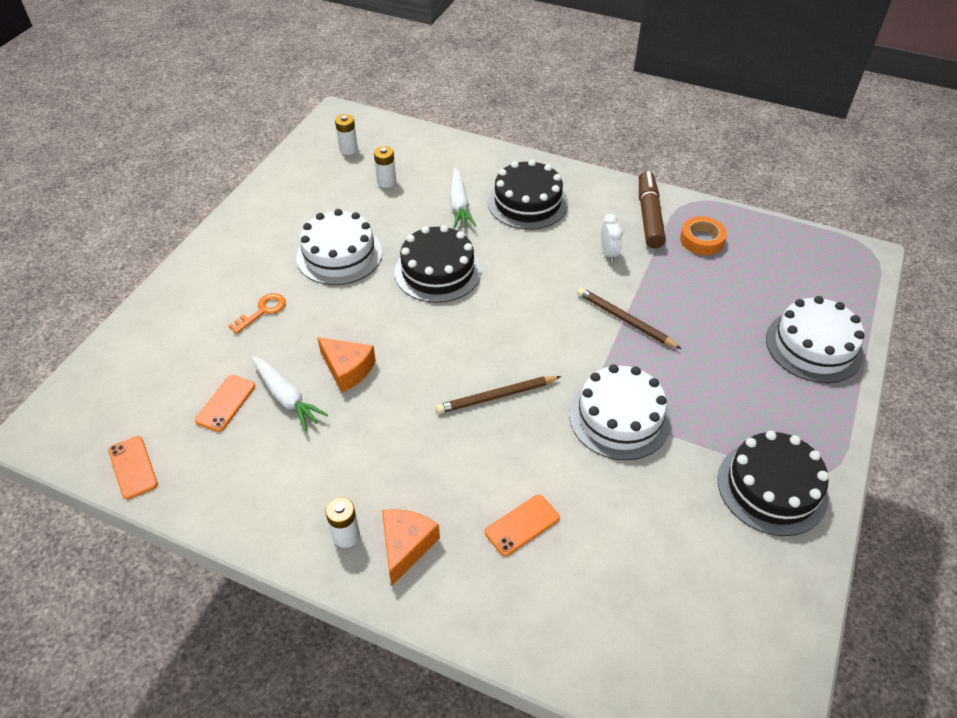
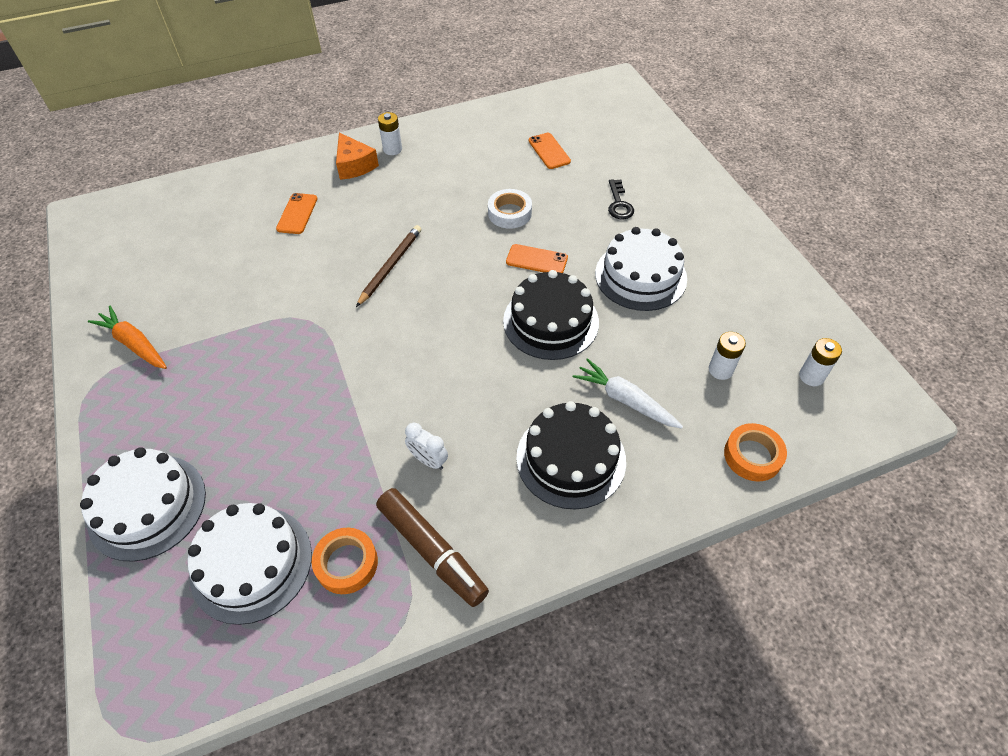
camera: 135 degrees right, 5 degrees up
(133, 467) = (544, 102): orange phone -> orange phone (536, 260)
(262, 311) = (619, 204): orange key -> black key
(286, 397) = (521, 176): white carrot -> none
(347, 369) = (509, 213): orange cheese -> white tape
(436, 146) = (752, 456): none -> orange tape
(619, 417) = (287, 314): white cake -> white cake (251, 563)
(625, 320) = (349, 397): brown pencil -> none
(772, 487) = (134, 344): black cake -> orange carrot

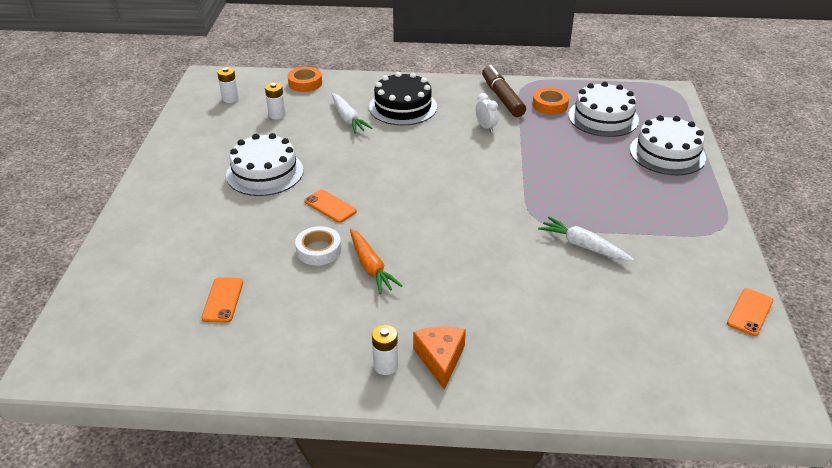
camera: 155 degrees left, 15 degrees down
(134, 344) = (691, 246): orange carrot -> orange carrot (370, 267)
(255, 304) = (583, 246): none -> white carrot
(297, 214) = (524, 319): orange phone -> orange phone (749, 312)
(390, 266) = (454, 239): brown pencil -> none
(551, 321) = (356, 166): black cake -> none
(619, 204) = (218, 226): black key -> none

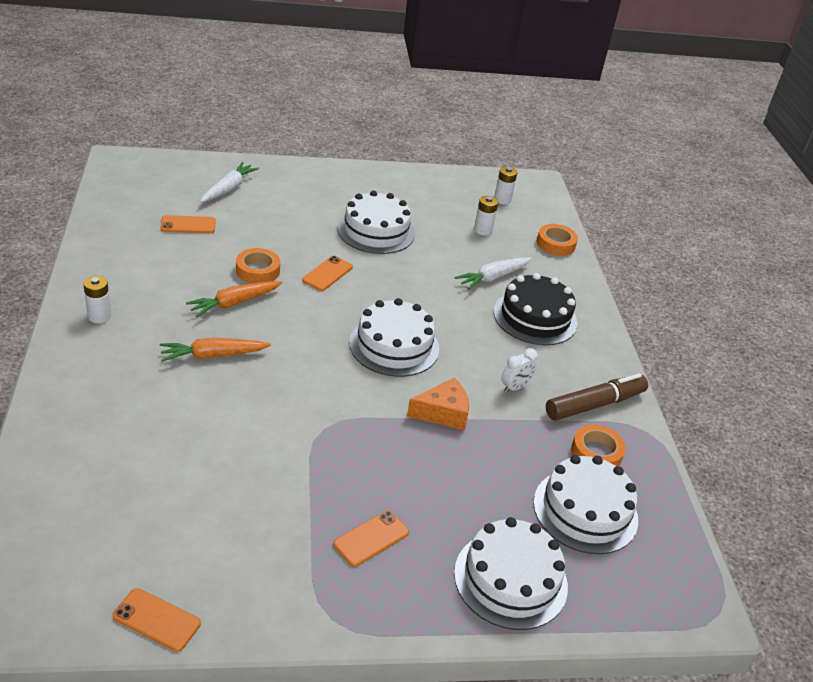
camera: 75 degrees right, 0 degrees up
(318, 250) = (258, 270): white tape -> orange tape
(437, 177) = (394, 346): none -> white cake
(440, 359) = (104, 349): orange cheese -> orange cheese (443, 413)
(450, 282) = (213, 355): none -> orange carrot
(583, 246) = (280, 464): white carrot -> white carrot (228, 189)
(648, 206) = (371, 538): none -> orange phone

